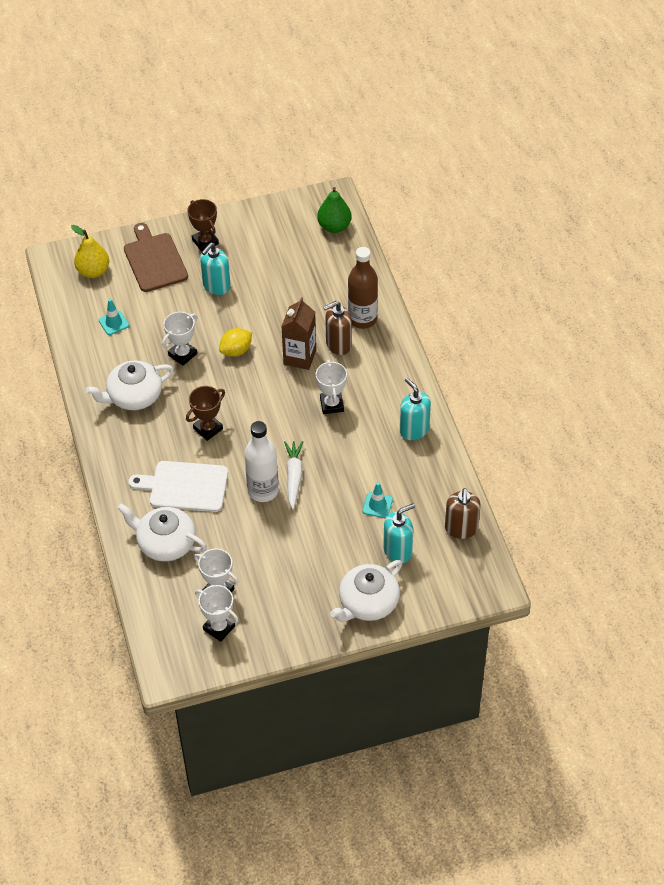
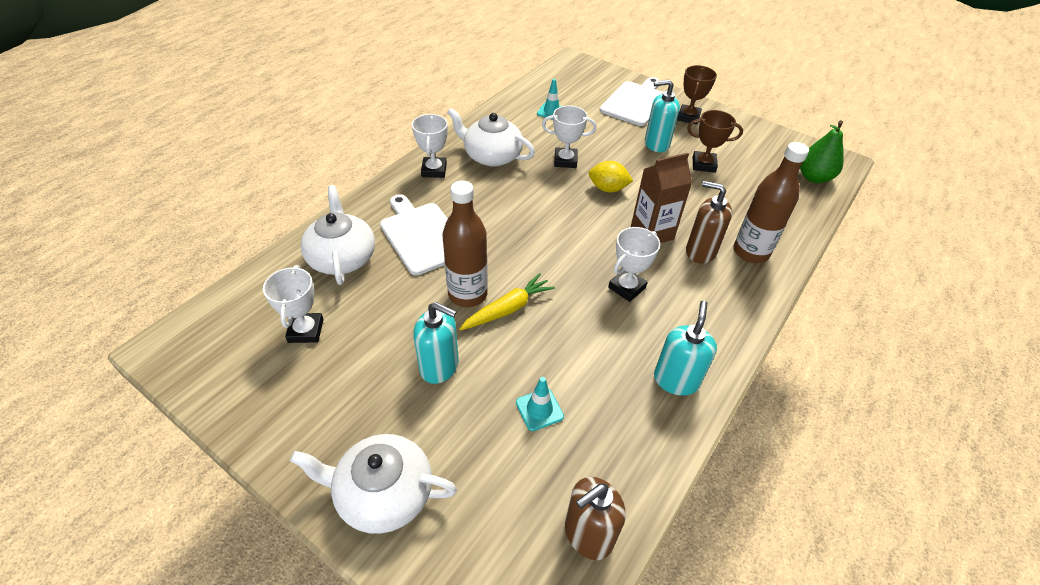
camera: 50 degrees right, 5 degrees down
(93, 271) = (585, 81): yellow pear -> none
(154, 260) = (635, 102): brown cutting board -> white cutting board
(208, 429) = (503, 216): brown trophy -> brown trophy (703, 164)
(219, 628) = (253, 359): white trophy -> white trophy (434, 170)
(263, 491) = (467, 294): white bottle -> brown bottle
(294, 476) = (508, 309): white carrot -> yellow carrot
(398, 551) = (491, 476): turquoise soap dispenser -> turquoise soap dispenser (439, 366)

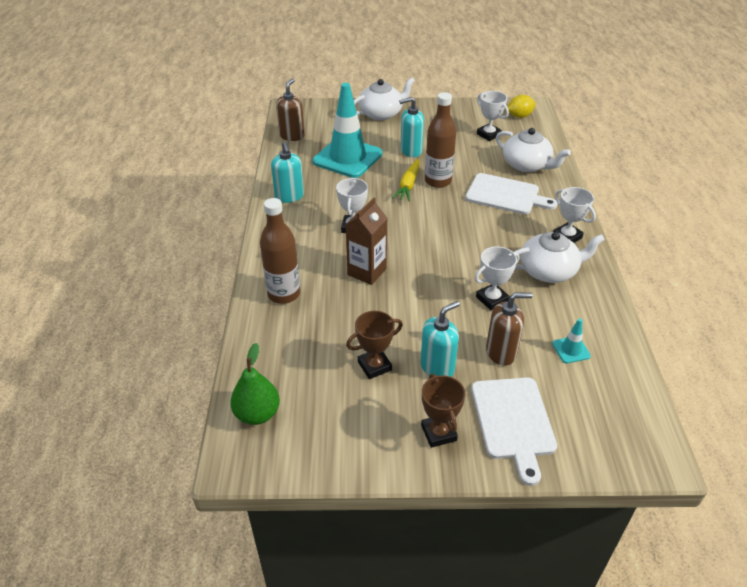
camera: 145 degrees right, 5 degrees down
(539, 409) = (347, 158): turquoise traffic cone -> turquoise traffic cone, size x2.50
(607, 189) = (432, 291): yellow lemon -> yellow lemon (519, 116)
(700, 251) = (322, 275): brown soap dispenser -> brown soap dispenser (501, 352)

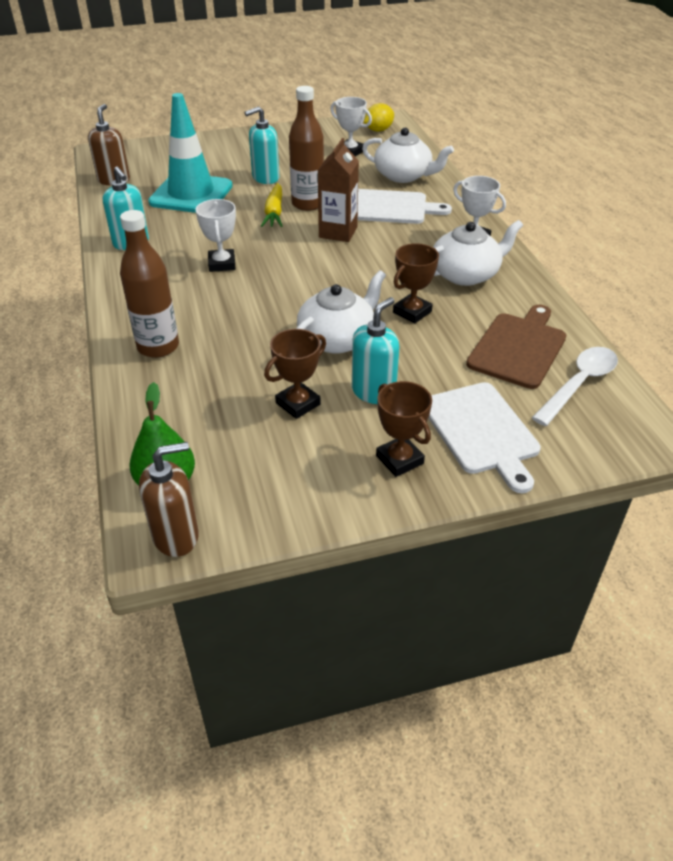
camera: 15 degrees left, 0 degrees up
(367, 272) = (254, 307): brown carton -> brown carton (338, 232)
(381, 113) = (217, 145): white teapot -> white teapot (338, 339)
(492, 299) = (412, 312): white trophy -> brown trophy
(501, 352) = (442, 364): brown soap dispenser -> brown soap dispenser (176, 536)
(571, 350) = (518, 348): turquoise traffic cone -> brown cutting board
(611, 395) = (579, 384): none -> white spoon

